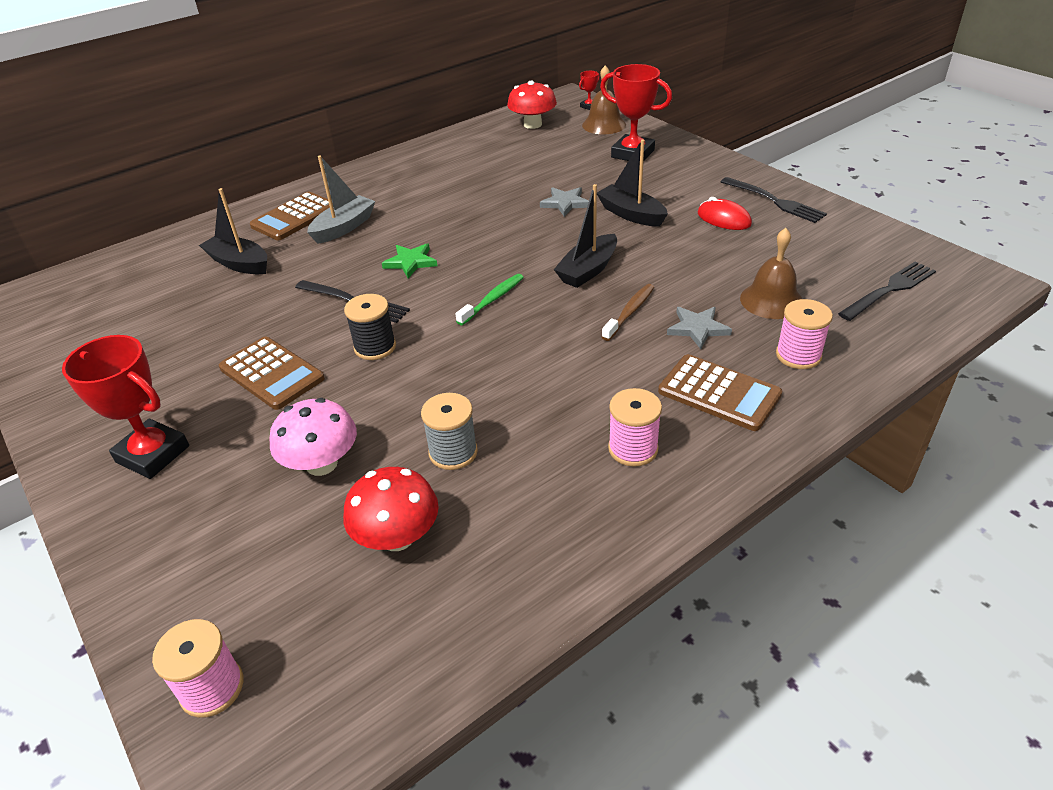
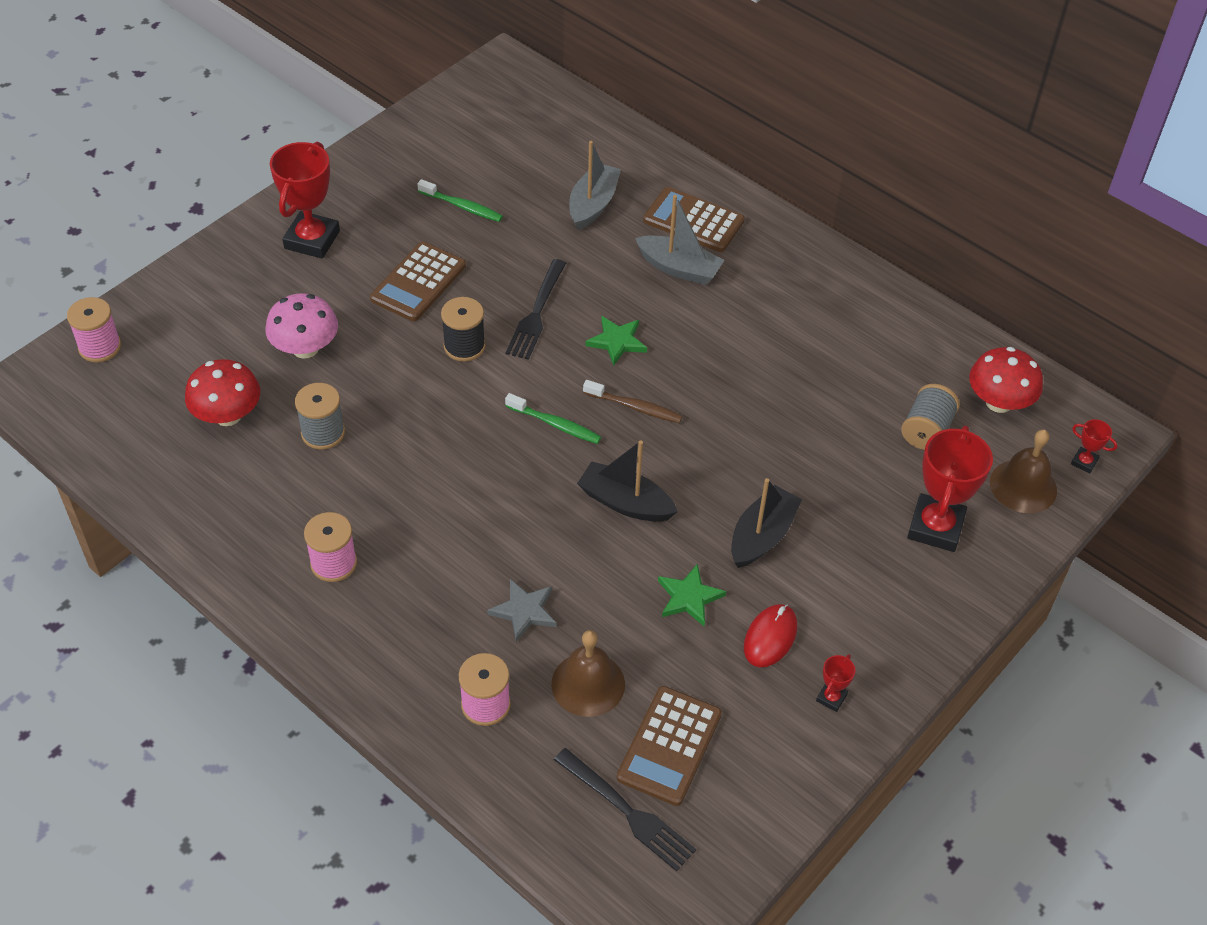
camera: 75 degrees right, 10 degrees up
(184, 339) = (462, 206): none -> green toothbrush
(239, 263) = (593, 204): black boat -> grey boat
(549, 149) = (926, 430): none -> grey spool
(565, 203) = (777, 465): grey star -> none
(630, 312) = (547, 547): brown toothbrush -> brown toothbrush (635, 407)
(686, 248) = (689, 597): none -> green star
(719, 393) = (417, 631): brown calculator -> brown calculator (669, 746)
(774, 201) = (831, 698): black fork -> red trophy

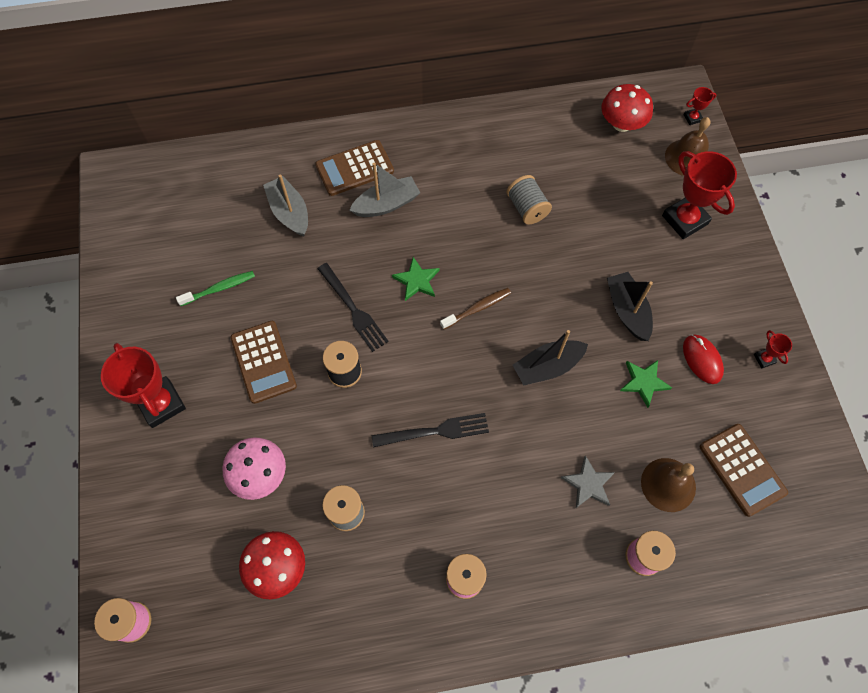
camera: 50 degrees left, 15 degrees up
(555, 424) = (455, 363): green toothbrush -> none
(627, 811) = (773, 526): black fork -> black fork (435, 431)
(926, 430) = (614, 172): grey spool -> grey spool (527, 208)

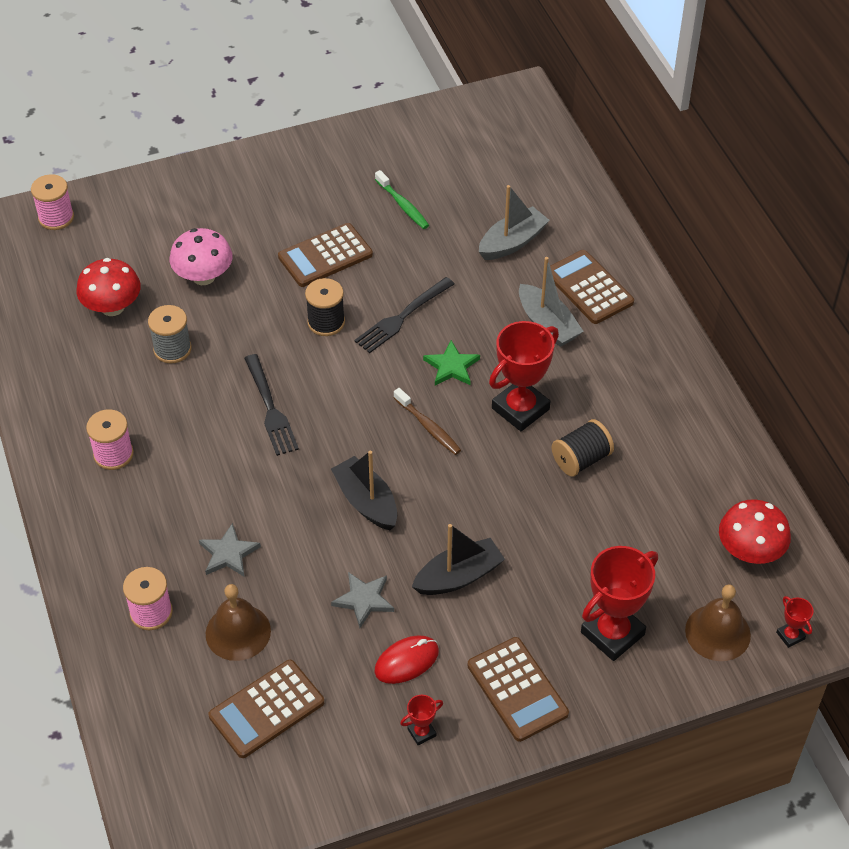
camera: 80 degrees right, 15 degrees down
(161, 404) = (266, 190): red trophy -> red trophy (520, 409)
(527, 208) = (581, 459): grey spool -> black spool
(643, 382) = (364, 600): green star -> grey star
(729, 289) = (517, 689): none -> brown calculator

